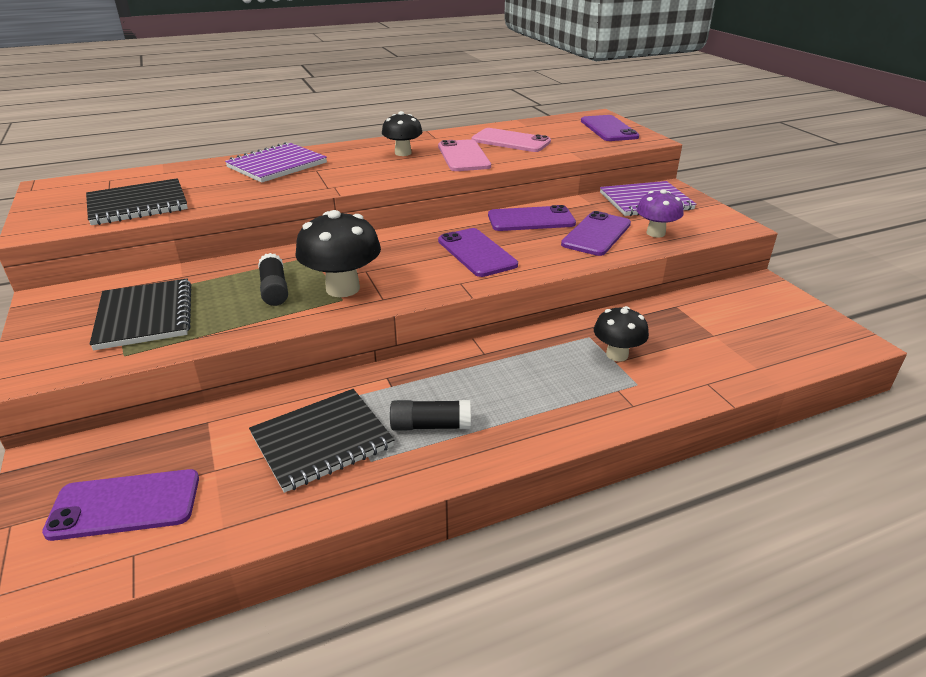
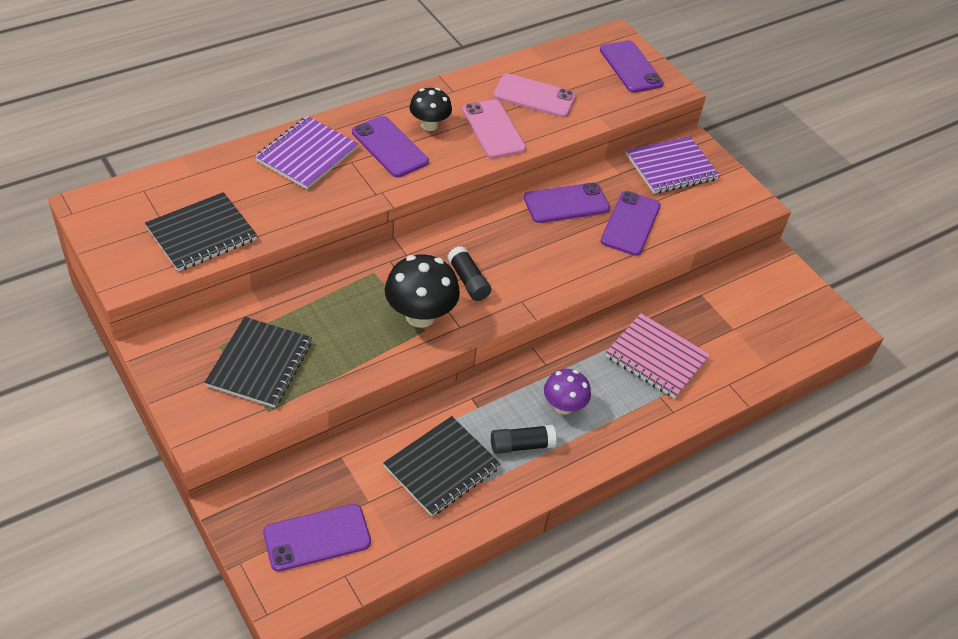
camera: 15 degrees left, 15 degrees up
(145, 316) = (260, 364): black notebook -> black notebook turned 45 degrees clockwise
(274, 289) = (359, 321): black glue stick -> black glue stick (468, 281)
(476, 253) = (526, 258): purple phone -> purple phone (389, 147)
(617, 354) = (656, 358): black mushroom -> pink notebook
(655, 233) = (683, 219): purple mushroom -> purple mushroom (563, 406)

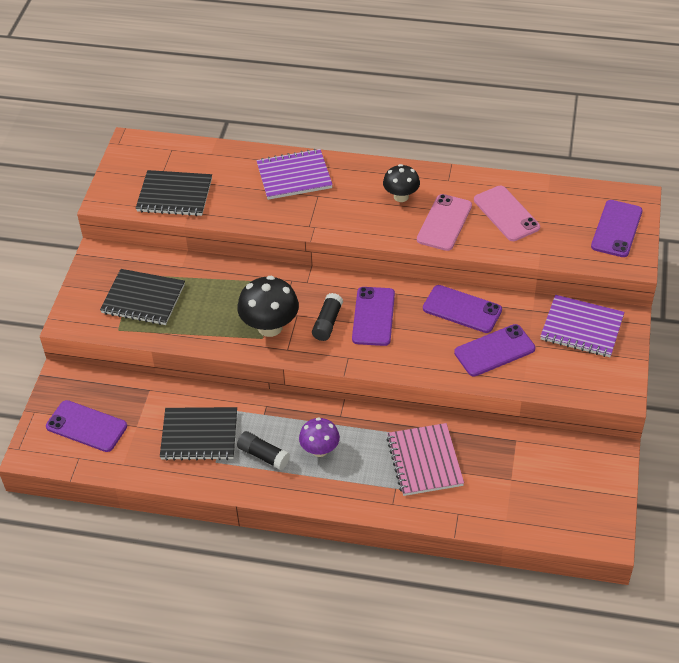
camera: 50 degrees right, 0 degrees up
(260, 364) = (143, 299): black notebook -> black notebook turned 45 degrees clockwise
(389, 147) = (355, 198): purple phone -> purple phone (373, 316)

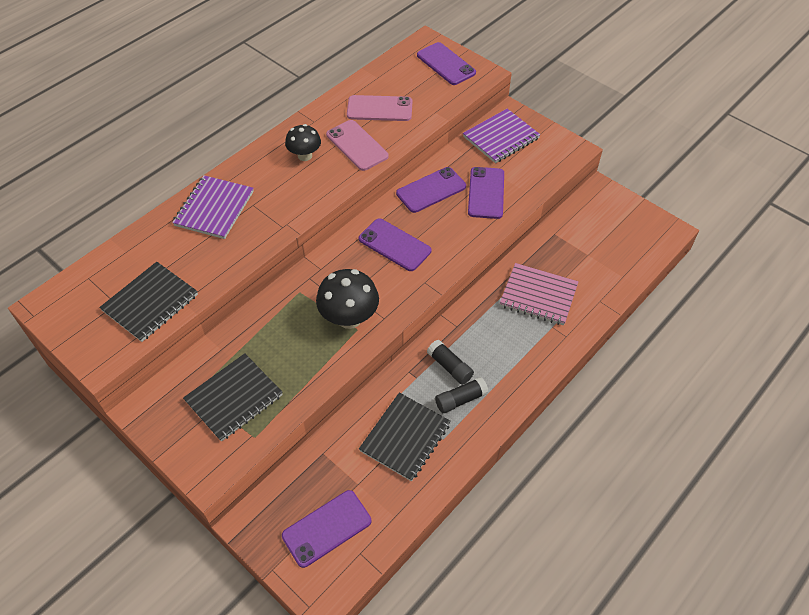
camera: 60 degrees left, 5 degrees up
(320, 450) = (482, 357): purple mushroom -> none
(327, 323) = (377, 277): black glue stick -> black glue stick (450, 367)

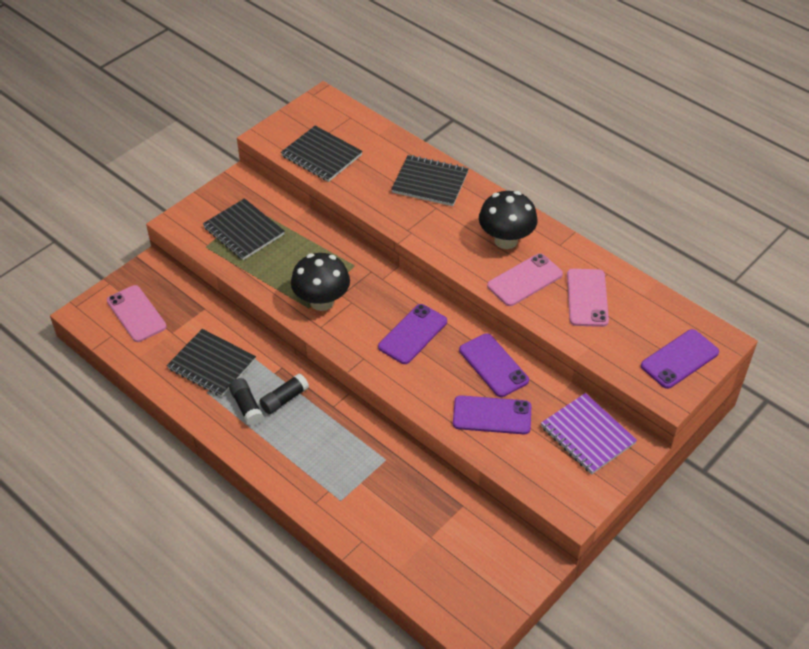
camera: 90 degrees right, 5 degrees down
(214, 208) = (430, 182): purple notebook -> black notebook
(305, 156) = (506, 240): black mushroom -> black mushroom, size x1.57
(327, 528) = (136, 314): purple phone -> pink phone
(538, 296) = (370, 481): pink notebook -> none

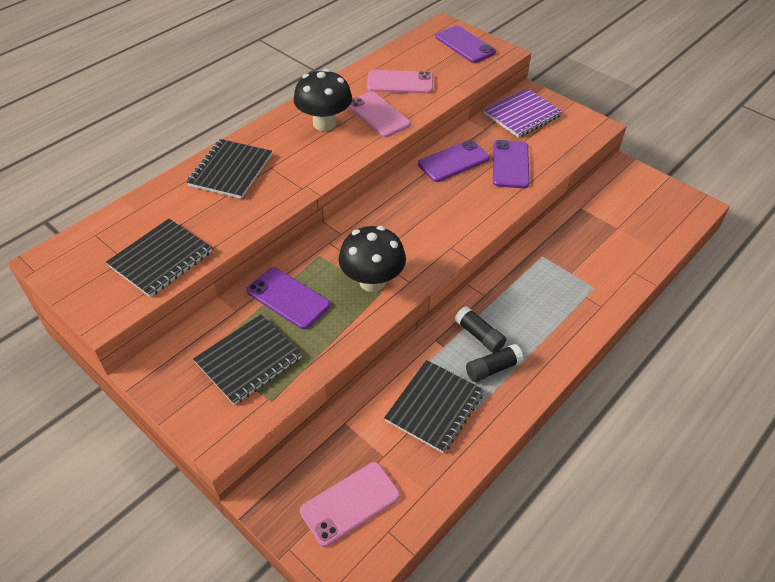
camera: 90 degrees left, 0 degrees up
(413, 334) = (418, 212): purple phone -> purple phone (288, 298)

